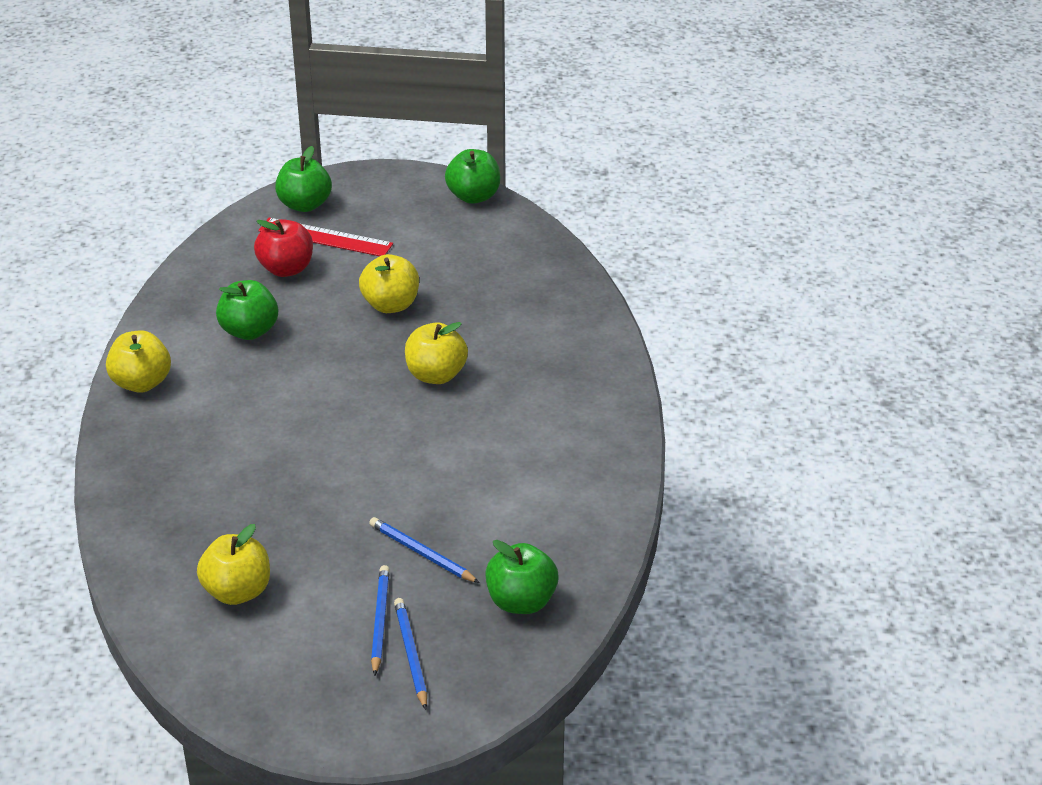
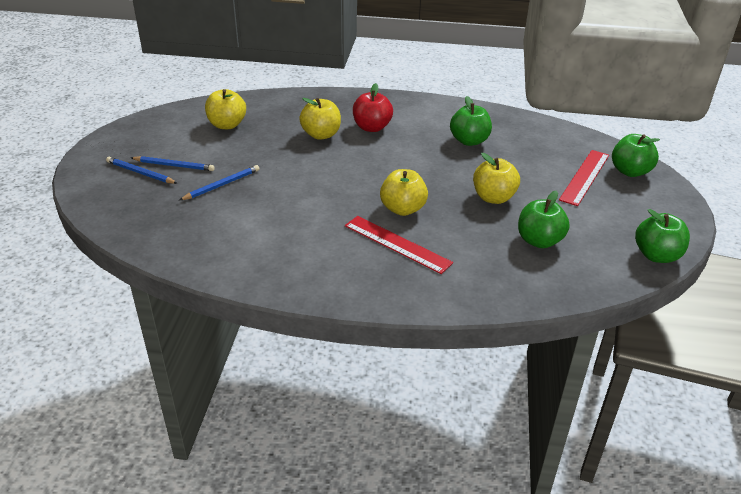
camera: 100 degrees right, 0 degrees up
(141, 383) = (422, 105): yellow apple -> yellow apple (321, 135)
(286, 269) = (542, 158): red apple -> red apple (372, 127)
(410, 654) = (140, 173): blue pencil -> blue pencil turned 150 degrees counterclockwise
(511, 372) = (397, 244): none -> red ruler
(521, 601) = (155, 217): green apple -> green apple (539, 241)

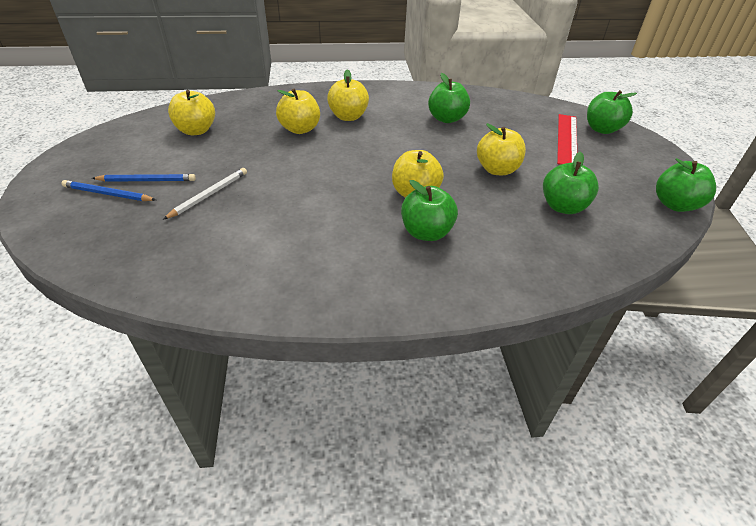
camera: 15 degrees left, 5 degrees up
(221, 185) = (209, 195): blue pencil -> white pencil
(372, 127) = (348, 117): red apple -> yellow apple
(397, 244) = (426, 232): red ruler -> green apple

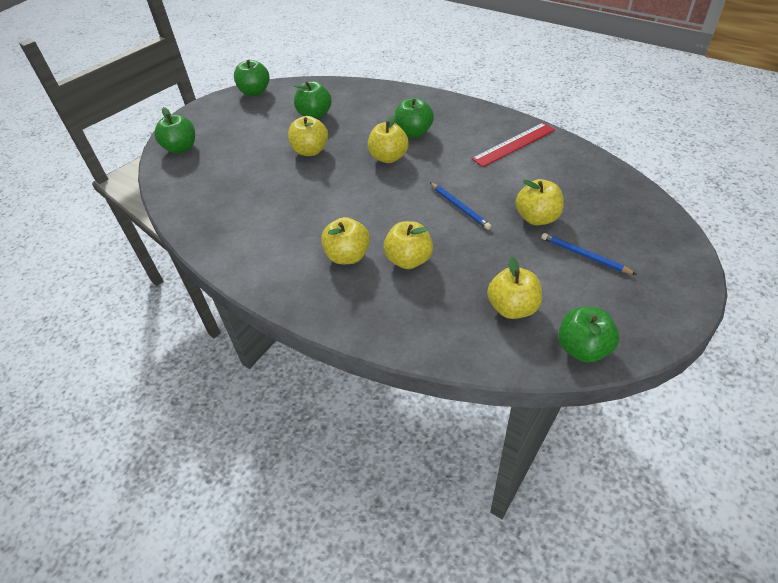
camera: 135 degrees left, 5 degrees up
(108, 194) = (622, 254): blue pencil -> blue pencil (459, 207)
(209, 195) = (537, 218): white pencil -> yellow apple
(446, 119) = (269, 211): green apple -> green apple (583, 348)
(567, 139) = (221, 152): red ruler -> red ruler (514, 144)

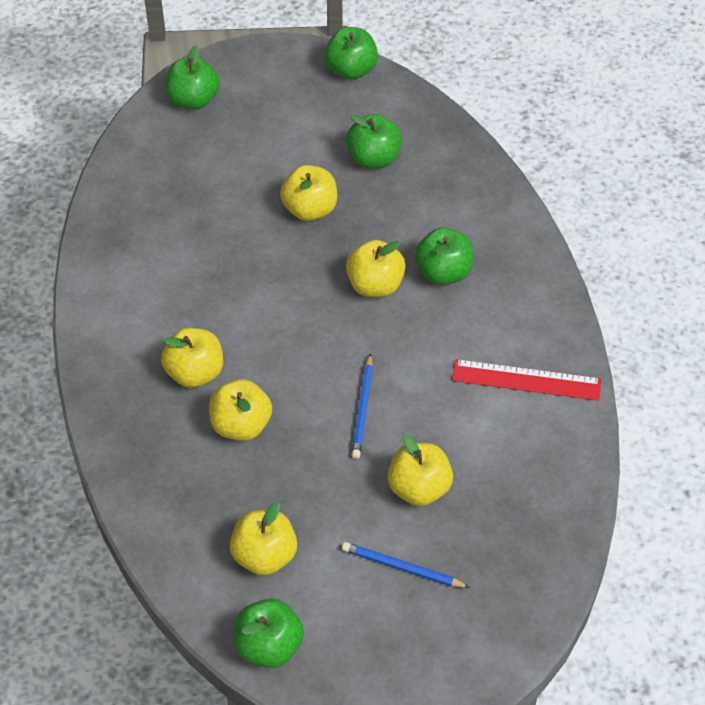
camera: 40 degrees right, 5 degrees up
(584, 256) = (402, 568): blue pencil -> blue pencil turned 60 degrees counterclockwise

